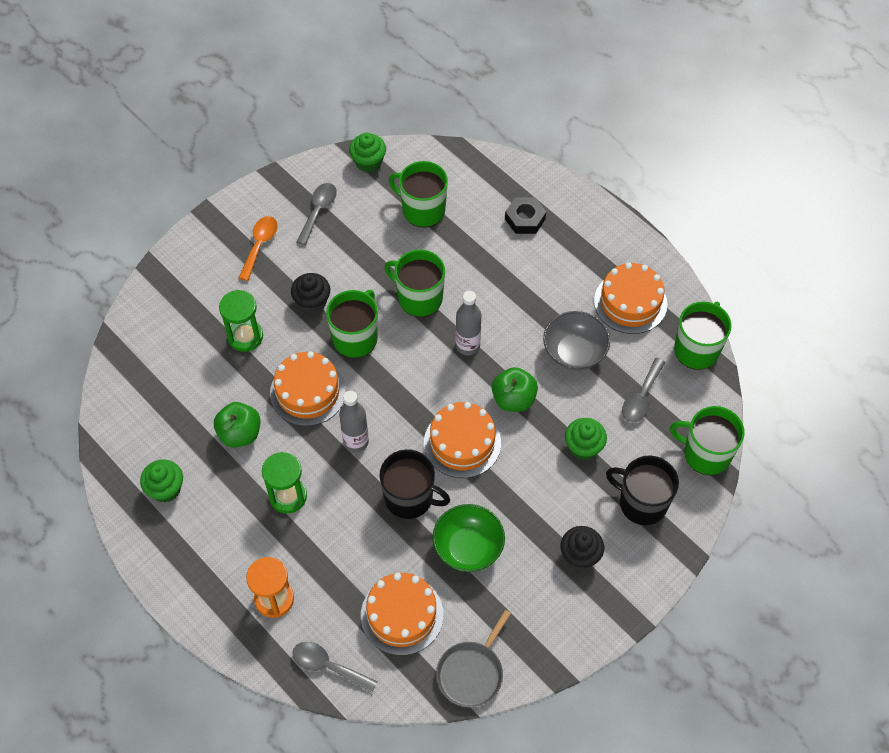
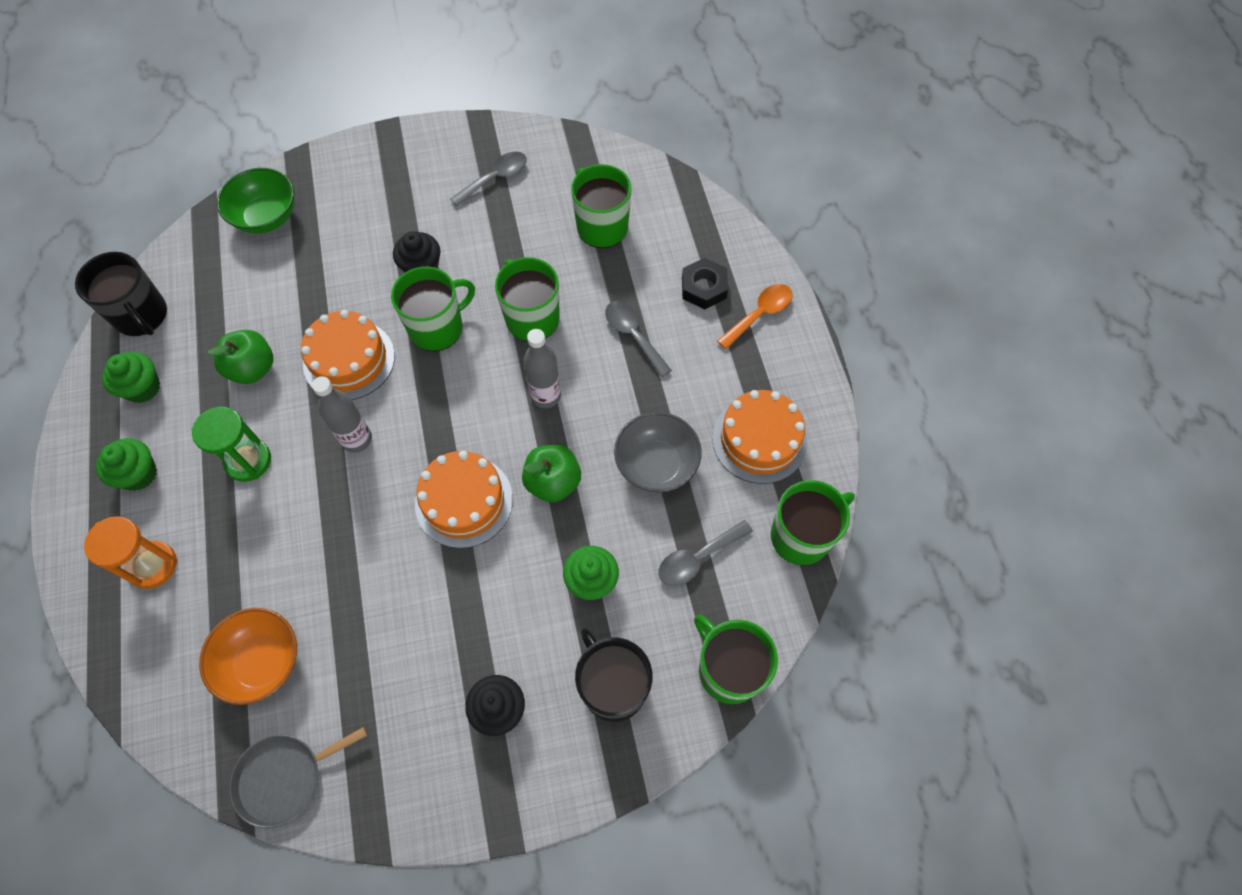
camera: 30 degrees right, 5 degrees up
(245, 337) = (332, 271): green hourglass -> none
(260, 245) = (414, 186): orange spoon -> orange spoon (759, 314)
(328, 666) = (148, 675): grey spoon -> grey spoon (633, 335)
(368, 162) = (581, 152): green cupcake -> green cupcake (138, 474)
(402, 615) = (262, 662): orange cake -> orange bowl
(410, 498) = (366, 533): black mug -> black mug (141, 315)
(468, 548) = (385, 626): green bowl -> green bowl (266, 217)

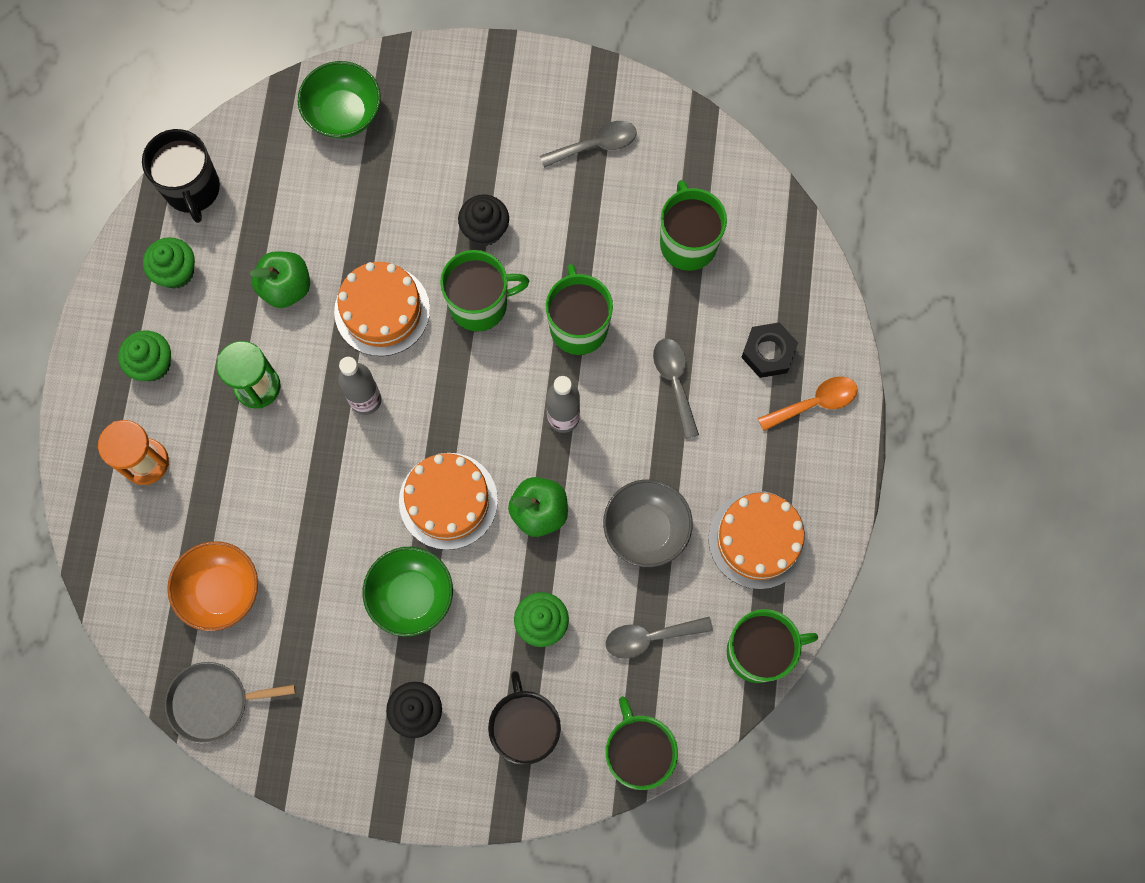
camera: 20 degrees right, 10 degrees up
(457, 600) = (411, 596): none -> green bowl

